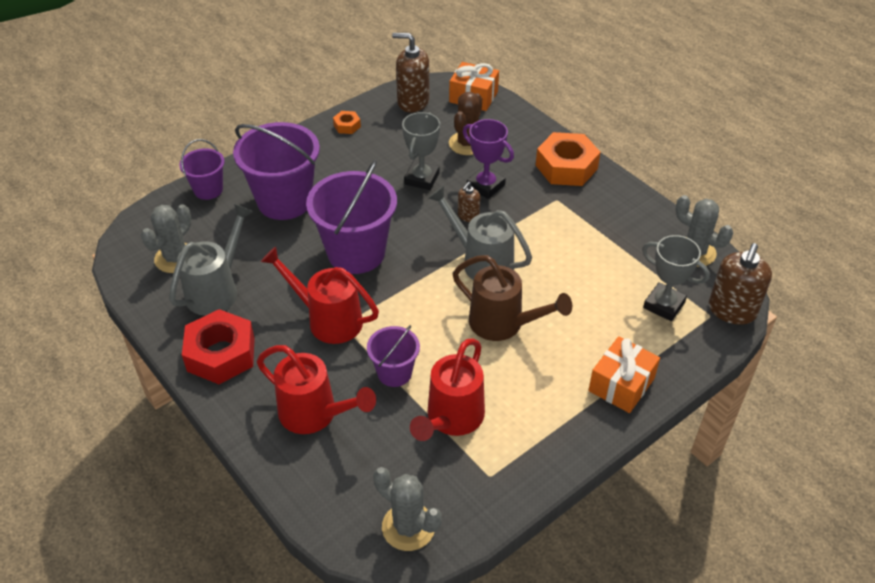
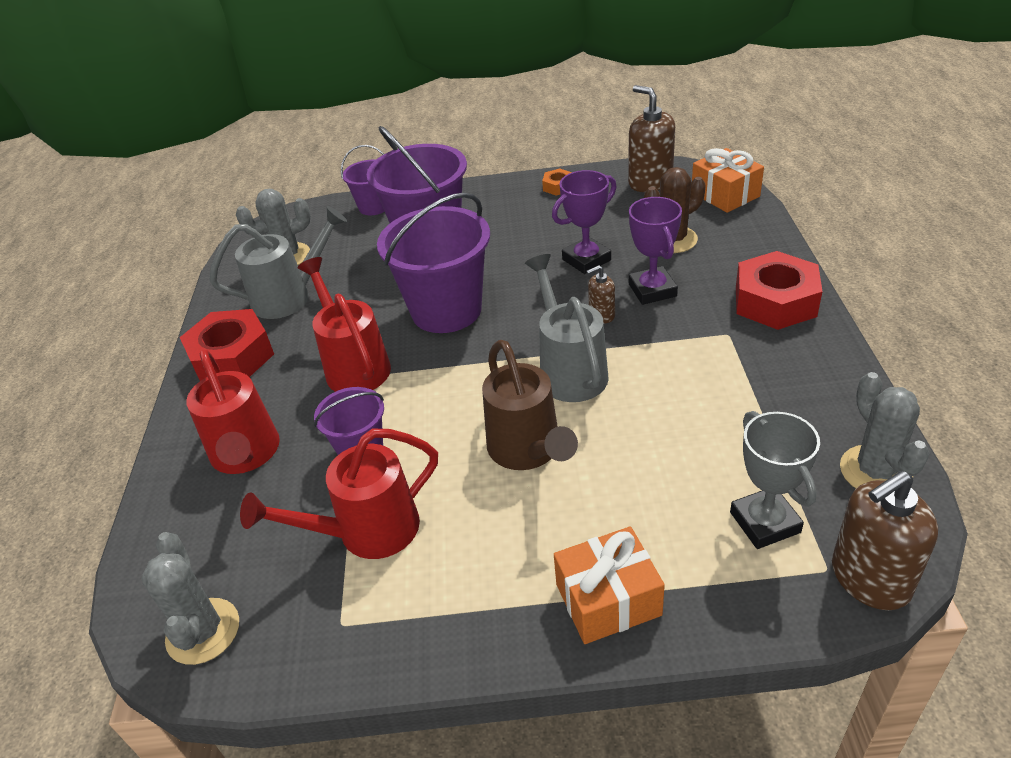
camera: 40 degrees right, 5 degrees down
(422, 179) = (586, 260): grey trophy -> purple trophy
(566, 167) = (775, 301): orange nut -> red nut

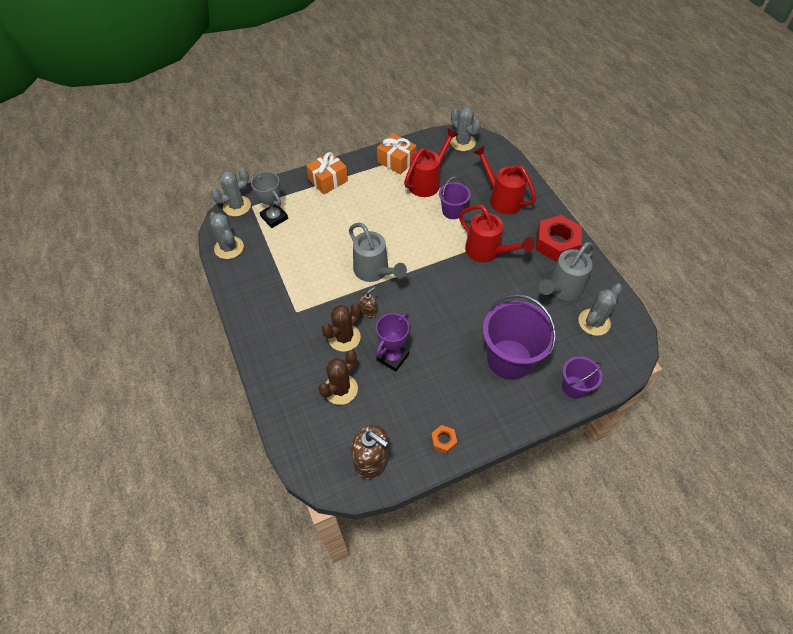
camera: 155 degrees right, 15 degrees up
(446, 310) = (460, 297): purple bucket -> none
(528, 451) = (378, 226): brown watering can -> none
(652, 290) = (344, 337): purple trophy -> brown cactus
(725, 194) = (310, 453): orange gift -> orange gift (396, 161)
(775, 301) = (271, 342): red nut -> none
(870, 578) = (237, 206): brown soap dispenser -> grey cactus

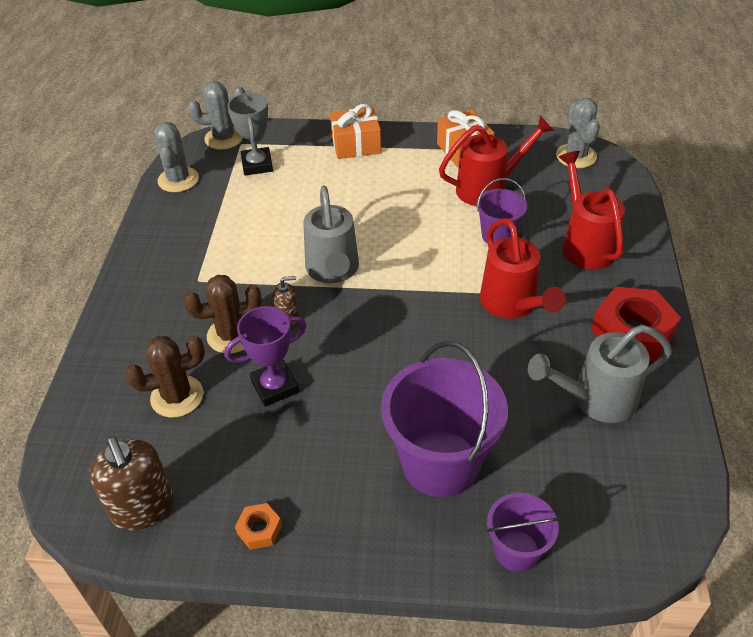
camera: 30 degrees right, 10 degrees down
(594, 322) = (618, 469): grey cactus -> none

